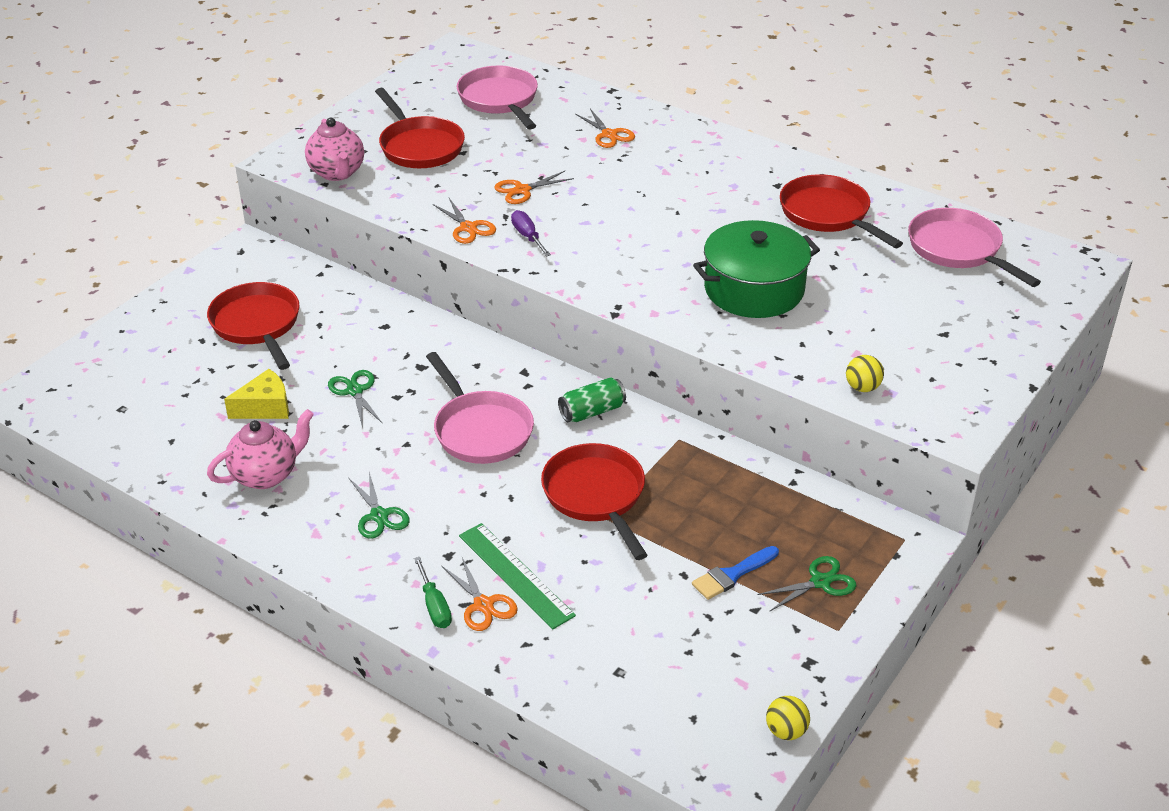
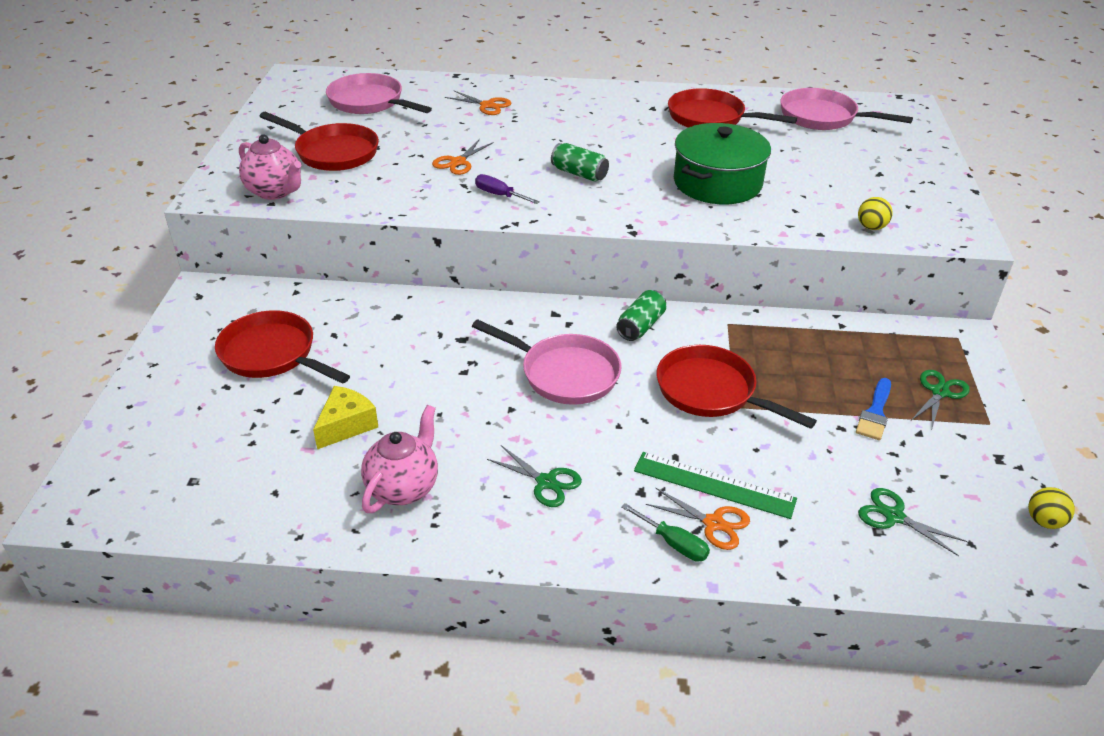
camera: 30 degrees left, 0 degrees up
(355, 391) = (421, 380): green scissors -> green scissors (894, 516)
(468, 228) = (441, 202): orange scissors -> none
(625, 237) = (579, 174): none -> green can

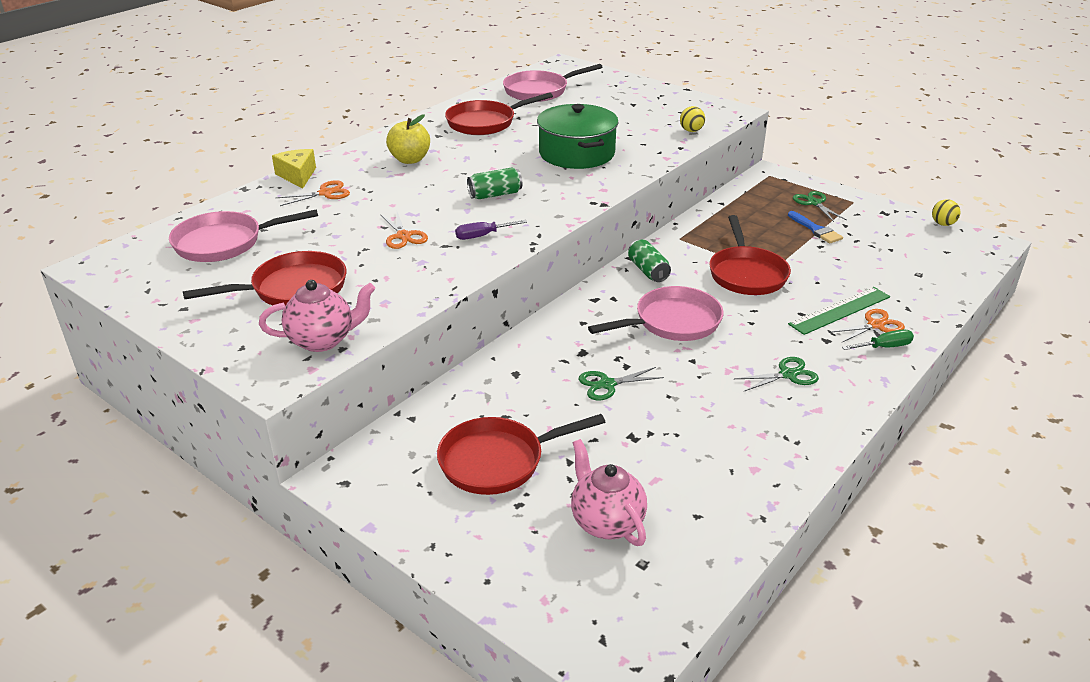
camera: 55 degrees left, 5 degrees down
(346, 425) = (641, 448): yellow cheese -> yellow cheese (297, 176)
(403, 488) = (744, 443): pink teapot -> pink teapot (606, 522)
(590, 114) = (410, 160): none -> yellow apple
(711, 391) = (746, 274): red pan -> red pan turned 75 degrees counterclockwise
(894, 516) = (910, 264): green scissors -> green scissors (607, 384)

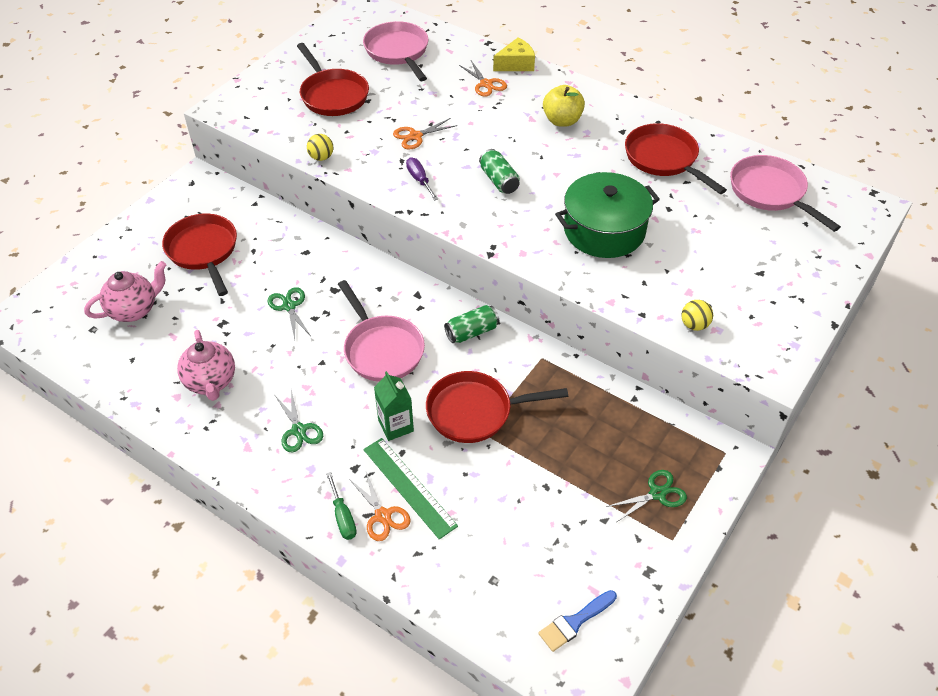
camera: 85 degrees right, 15 degrees up
(322, 340) = (266, 120): pink teapot -> pink teapot (211, 382)
(771, 316) = (396, 426): none -> green carton
(816, 230) = (585, 487): blue brush -> blue brush (574, 622)
(942, 224) = (630, 638): yellow ball -> yellow ball (321, 157)

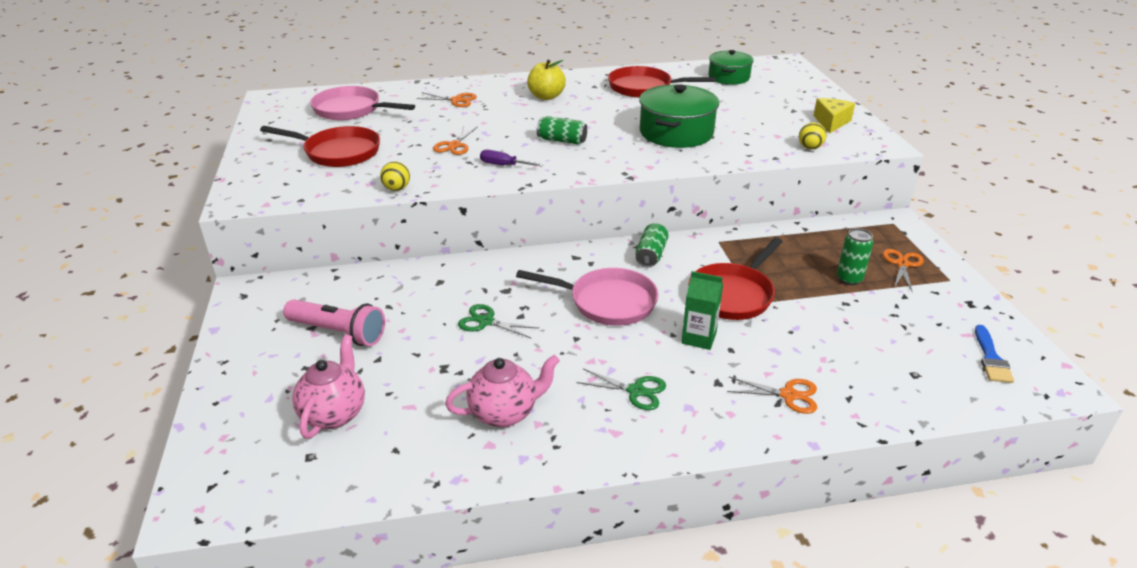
camera: 45 degrees left, 15 degrees down
(203, 251) = (338, 332): red pan -> pink flashlight
(211, 382) = (504, 413): pink teapot -> pink teapot turned 45 degrees counterclockwise
(343, 517) = (765, 417): green screwdriver -> none
(409, 487) = (773, 365): green ruler -> none
(516, 64) = (459, 83): yellow cheese -> yellow cheese (831, 122)
(586, 470) = (849, 279): none -> green can
(657, 494) = (902, 264): green scissors -> orange scissors
(770, 192) = (729, 77): pink pan -> green pot

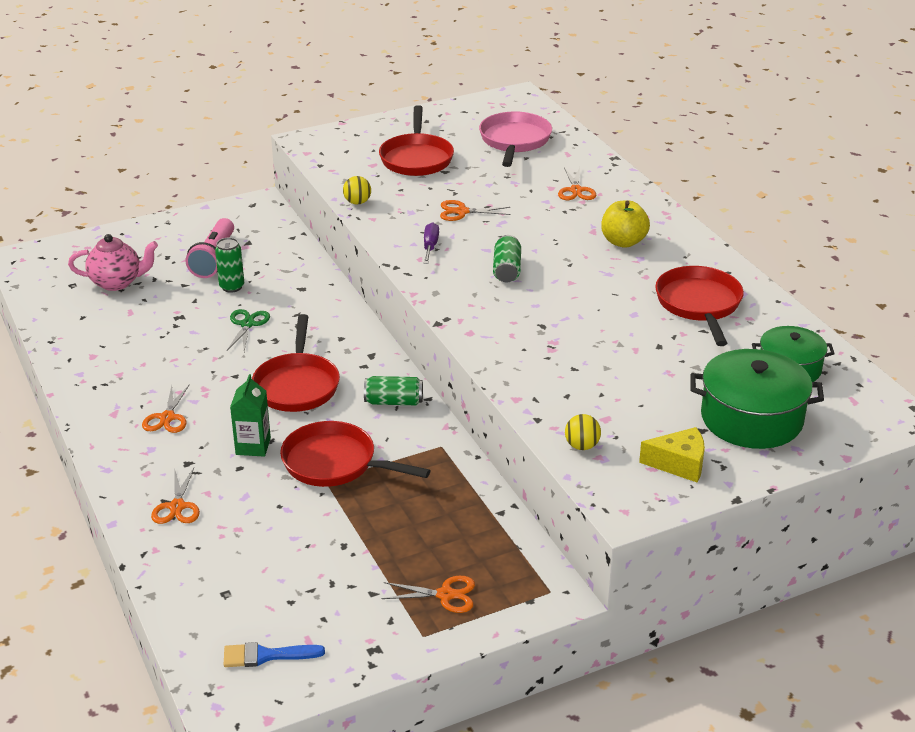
camera: 75 degrees right, 0 degrees up
(504, 413) = (129, 356): pink teapot -> none
(607, 302) = (297, 385): pink pan -> red pan
(636, 391) = (167, 417): green scissors -> orange scissors
(676, 132) = (571, 341): green pot -> green pot (751, 419)
(849, 279) = (395, 548): green can -> green can (232, 287)

